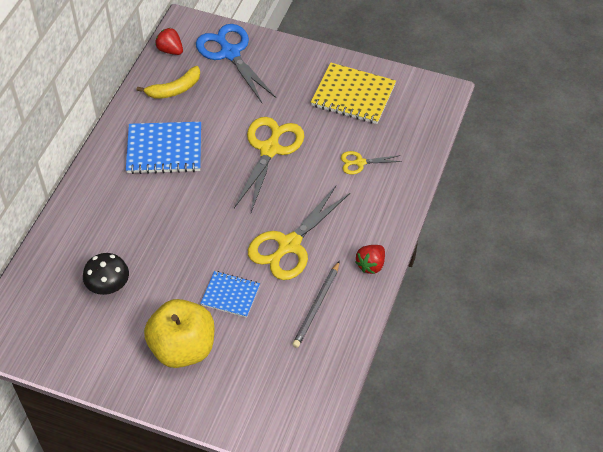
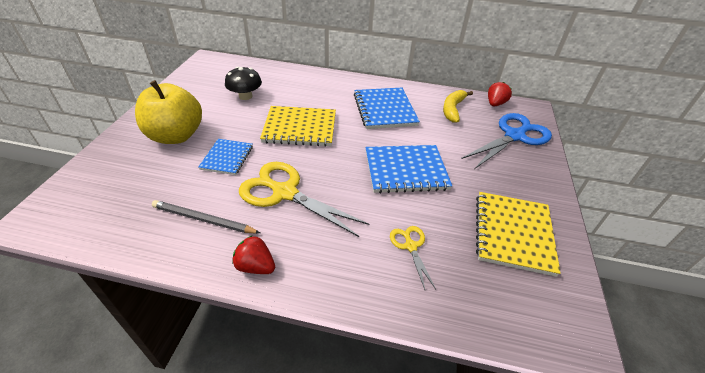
camera: 80 degrees right, 10 degrees down
(174, 89) = (453, 109): yellow banana -> yellow banana turned 60 degrees clockwise
(187, 230) = (300, 128): none -> yellow notebook
(270, 149) = (406, 170): yellow scissors -> blue notebook

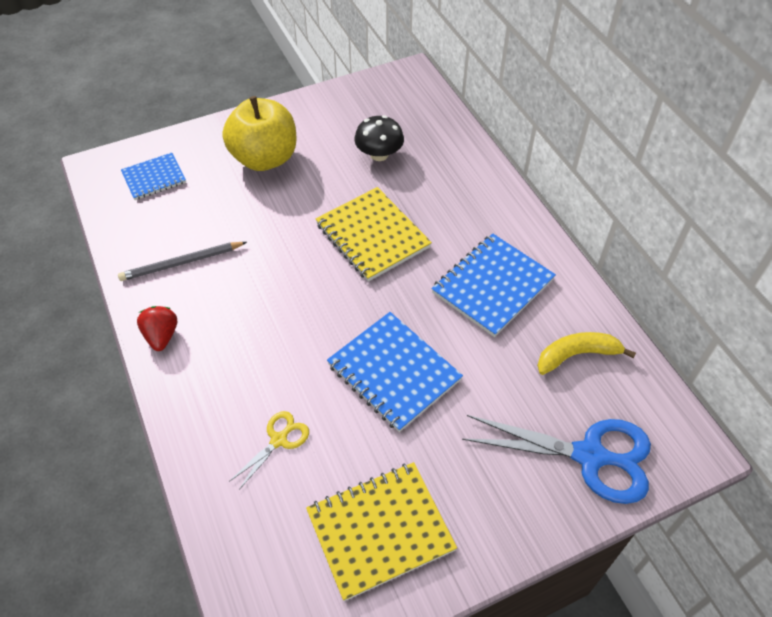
camera: 55 degrees right, 10 degrees up
(204, 220) = (182, 263): grey pencil -> grey pencil turned 90 degrees counterclockwise
(227, 158) = (270, 217): blue notebook -> blue notebook (154, 178)
(284, 193) = (263, 293): yellow scissors -> none
(495, 104) = (651, 398): red strawberry -> none

